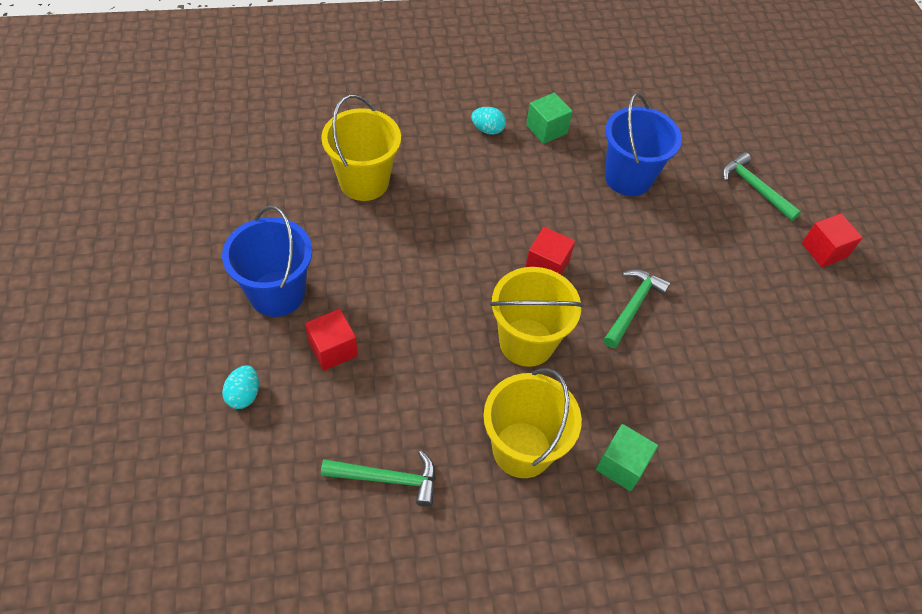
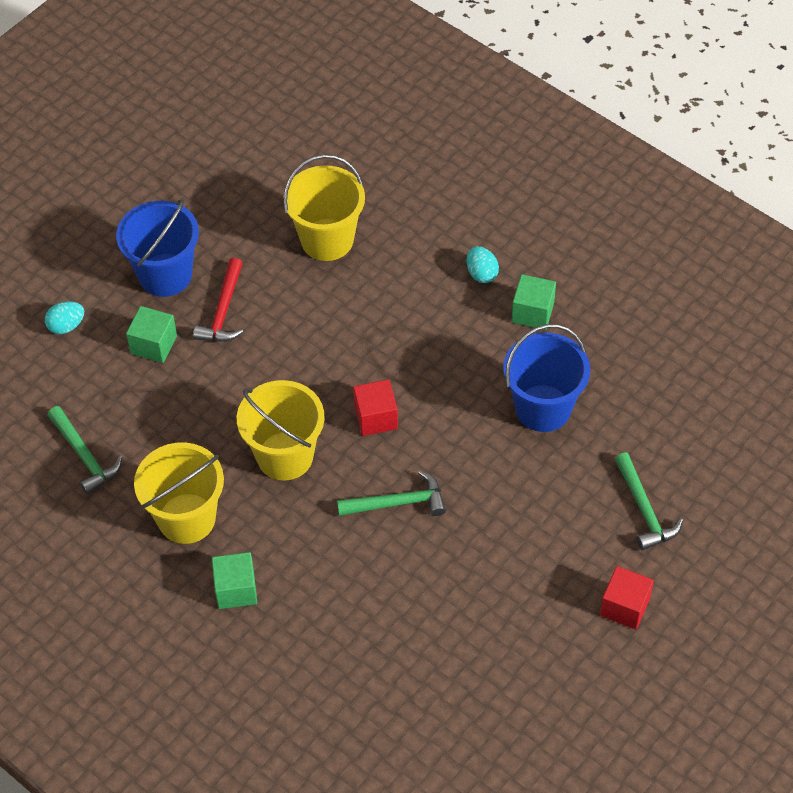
camera: 55 degrees right, 0 degrees up
(333, 349) = (154, 344): red cube -> green cube
(354, 283) = (223, 311): none -> red hammer
(754, 188) = (644, 509): green hammer -> green hammer turned 150 degrees clockwise

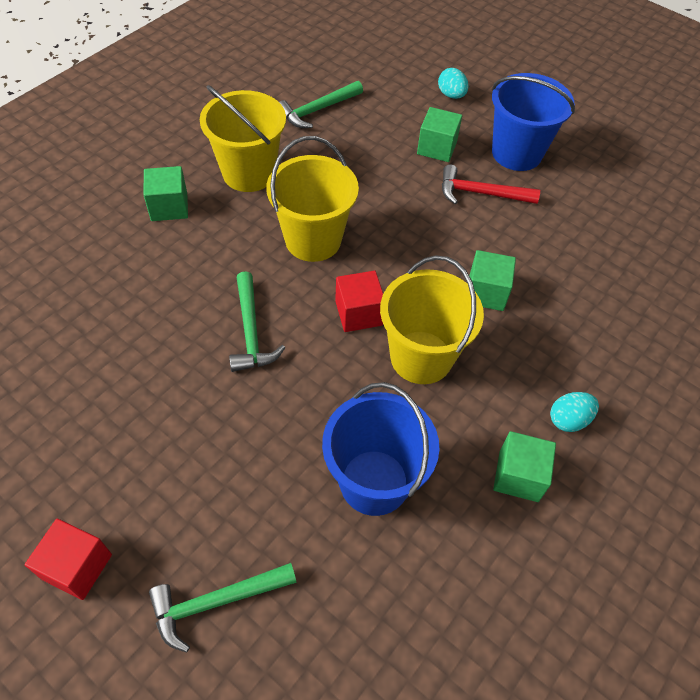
camera: 85 degrees right, 0 degrees up
(327, 240) = (585, 272): yellow bucket -> yellow bucket (421, 357)
(351, 318) = (486, 292): none -> green cube

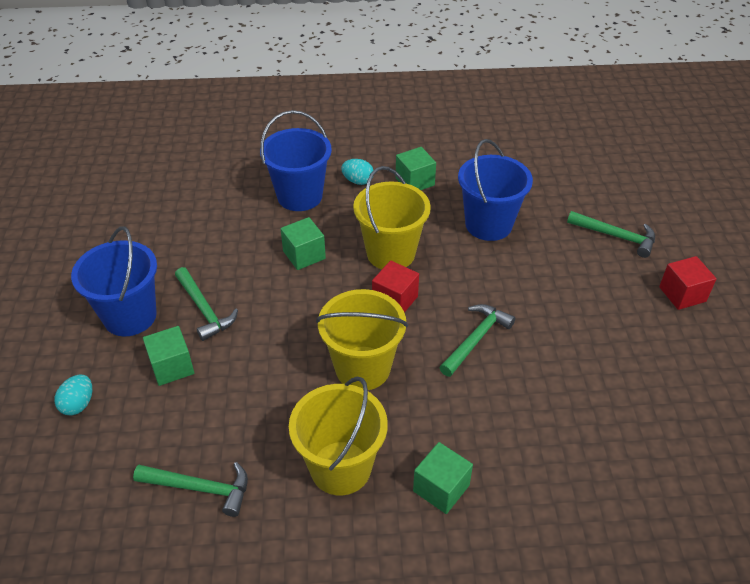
camera: 130 degrees left, 10 degrees down
(481, 193) = (204, 309): red hammer -> green hammer
(585, 349) = (299, 196): none -> blue bucket

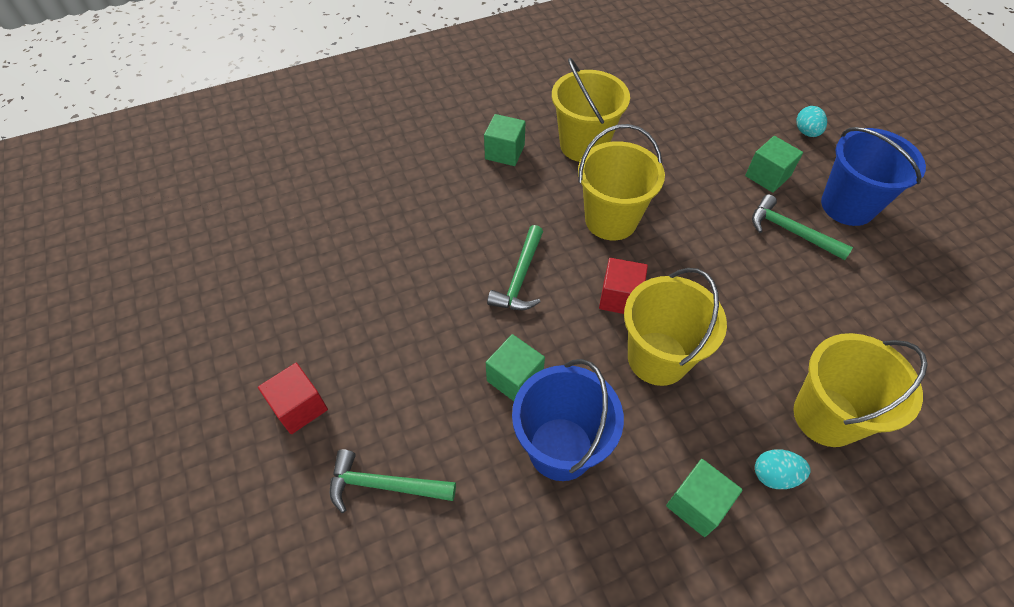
camera: 160 degrees right, 10 degrees up
(200, 488) = (671, 109): green hammer -> none
(299, 196) = (826, 416): blue bucket -> yellow bucket
(304, 255) = (750, 324): green cube -> green cube (514, 378)

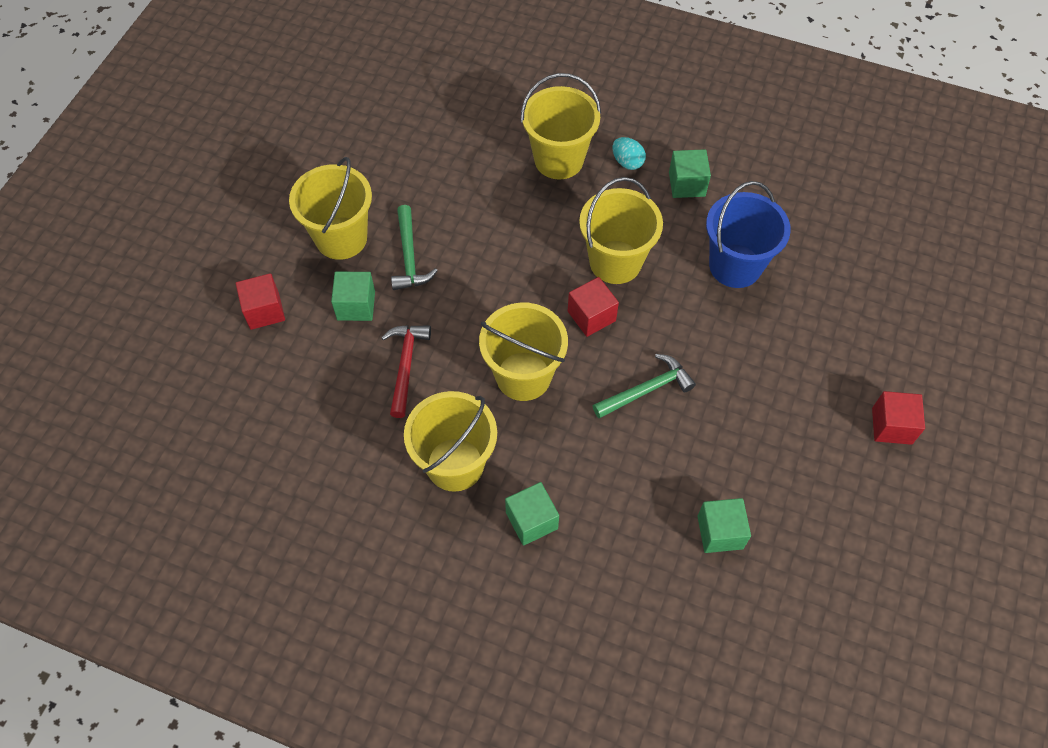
camera: 135 degrees left, 5 degrees up
(384, 485) = (865, 331): green hammer -> none
(514, 378) = (723, 325): green cube -> green cube (720, 532)
(686, 169) = (405, 365): none -> red hammer
(806, 132) = (264, 311): turquoise egg -> red cube
(847, 206) = (341, 238): blue bucket -> yellow bucket

